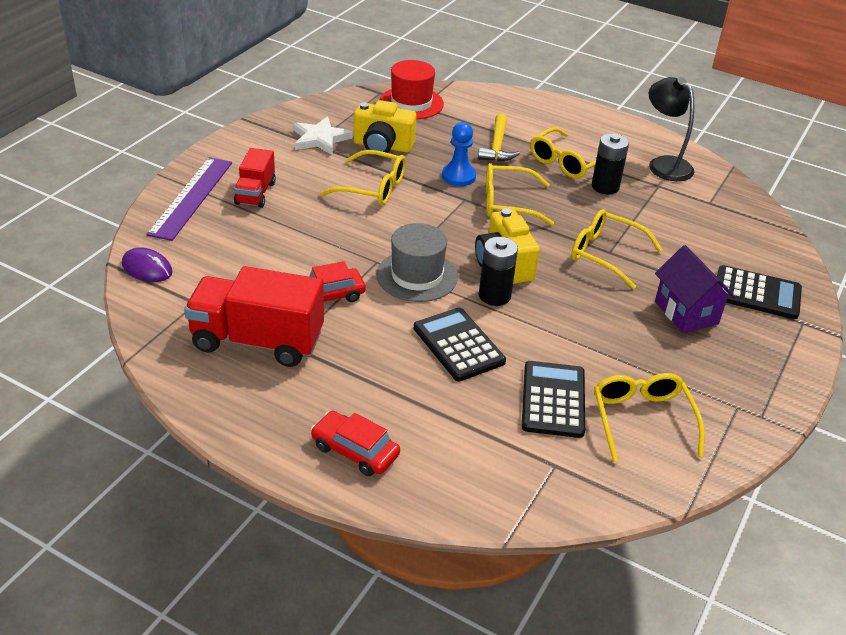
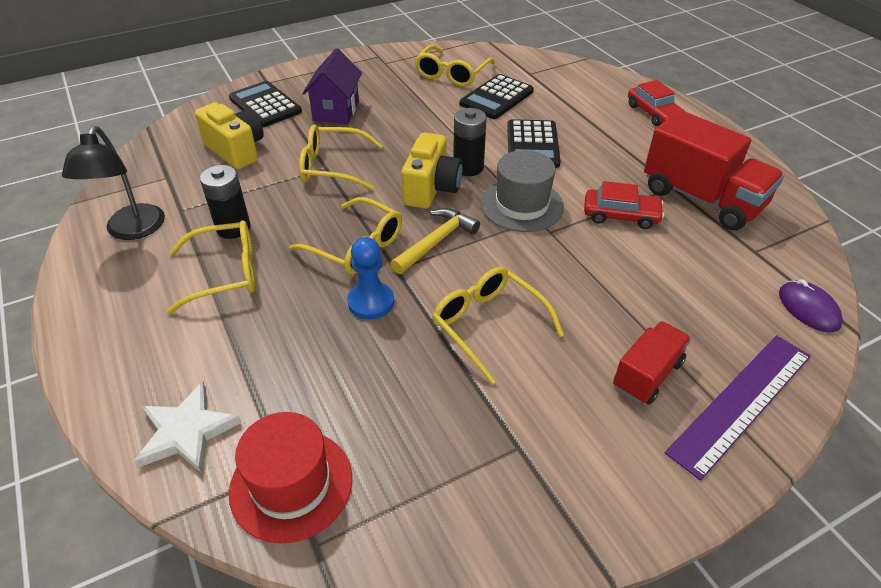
camera: 145 degrees left, 5 degrees up
(320, 139) = (501, 453): white star -> white star (187, 432)
(382, 146) = (420, 395): yellow camera -> yellow camera (236, 150)
(497, 146) = (271, 332): yellow hammer -> yellow hammer (436, 242)
(606, 254) = (333, 167): yellow glasses -> yellow glasses turned 120 degrees clockwise

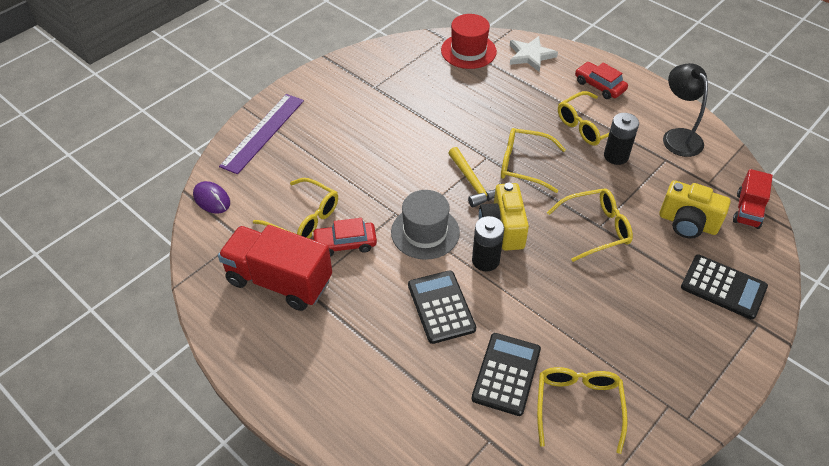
camera: 160 degrees right, 5 degrees up
(336, 111) = (651, 300): purple house -> none
(371, 302) = (488, 132): blue pawn -> none
(436, 242) = (472, 183): yellow hammer -> yellow hammer turned 45 degrees counterclockwise
(488, 325) = (412, 137): yellow glasses -> yellow glasses (304, 218)
(647, 375) = (315, 133): red truck -> red truck (747, 210)
(654, 113) = (329, 399): red car -> red car (599, 86)

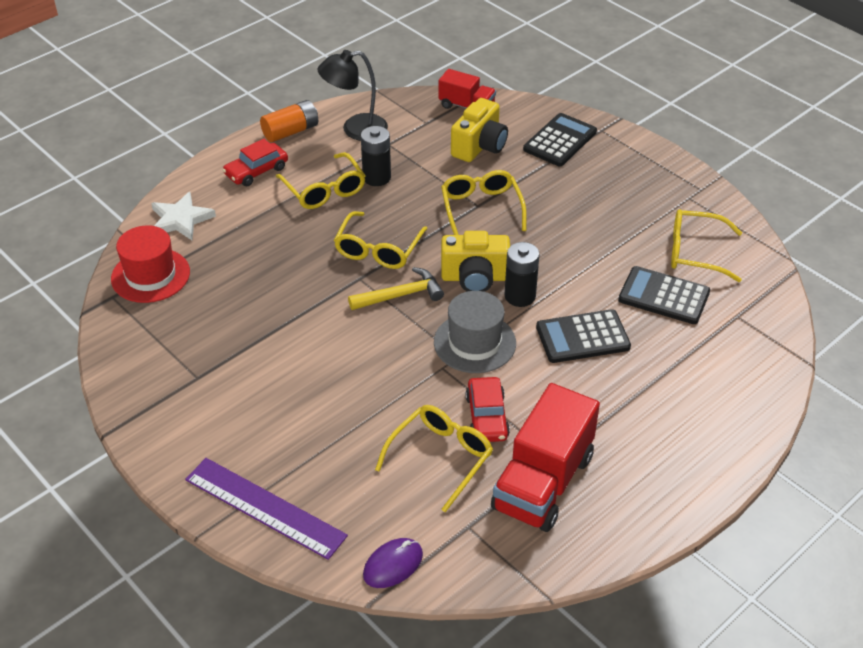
camera: 85 degrees left, 5 degrees down
(658, 98) = (291, 131): none -> orange battery

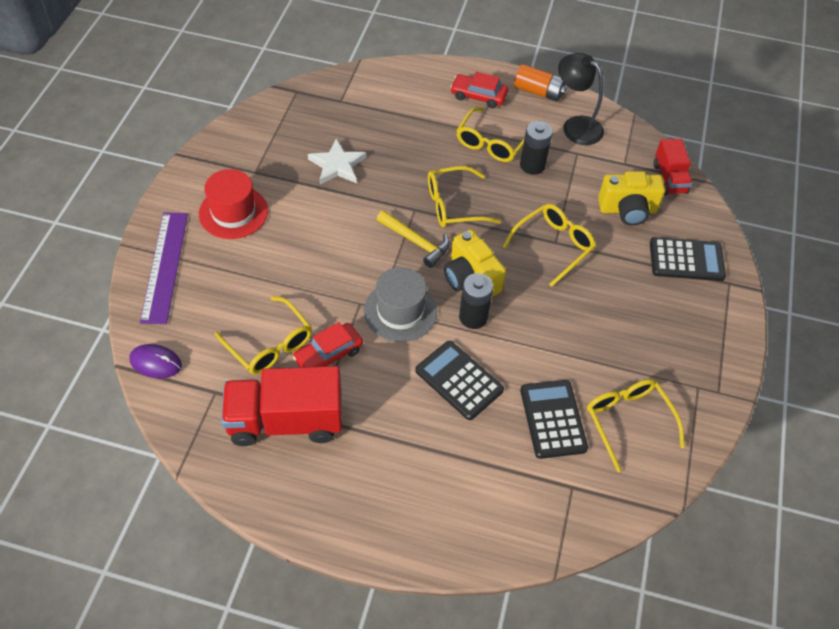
camera: 55 degrees right, 10 degrees up
(150, 275) = (330, 98): red hat -> red hat (233, 212)
(180, 219) = (395, 84): white star -> white star (337, 165)
(440, 458) = (270, 344): yellow glasses -> yellow glasses turned 45 degrees clockwise

